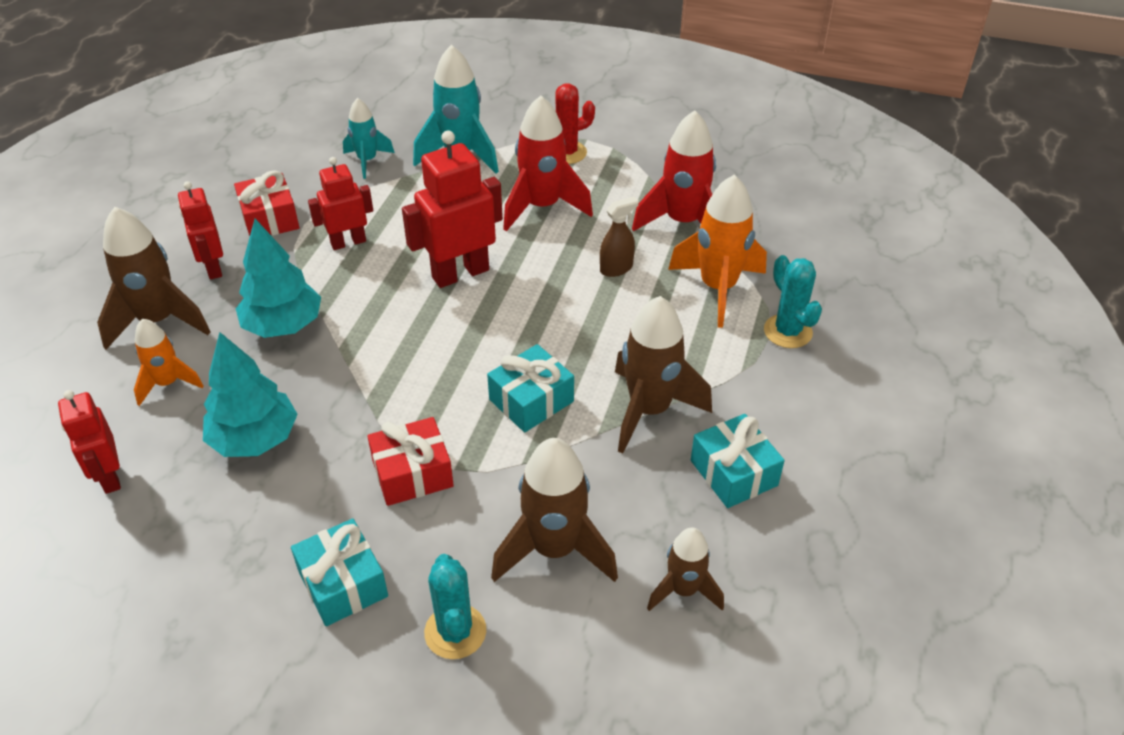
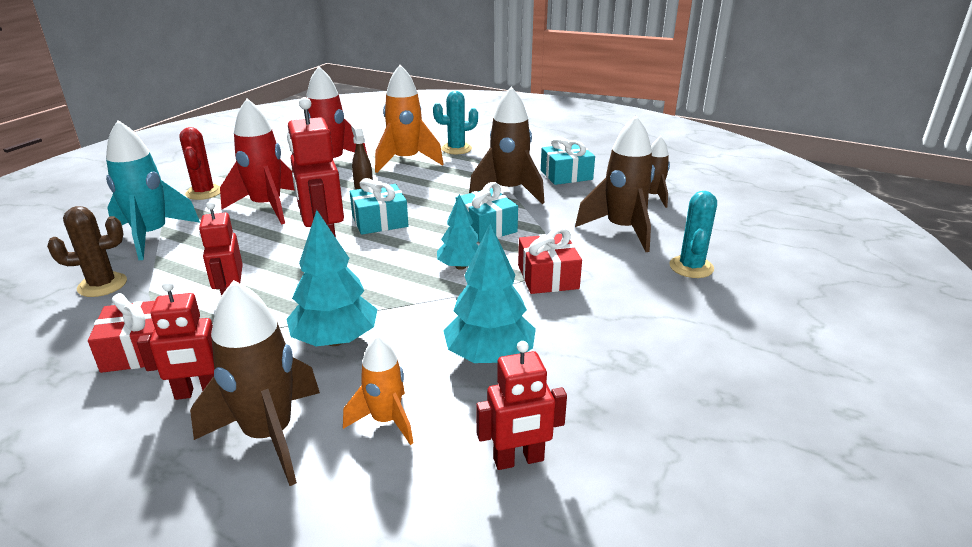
camera: 80 degrees left, 15 degrees down
(343, 583) = (654, 310): turquoise gift -> turquoise gift (380, 221)
(367, 161) = (102, 285): turquoise rocket -> brown cactus
(428, 391) = (460, 266): none -> turquoise tree
(455, 632) = (691, 267): turquoise cactus -> turquoise cactus turned 75 degrees counterclockwise

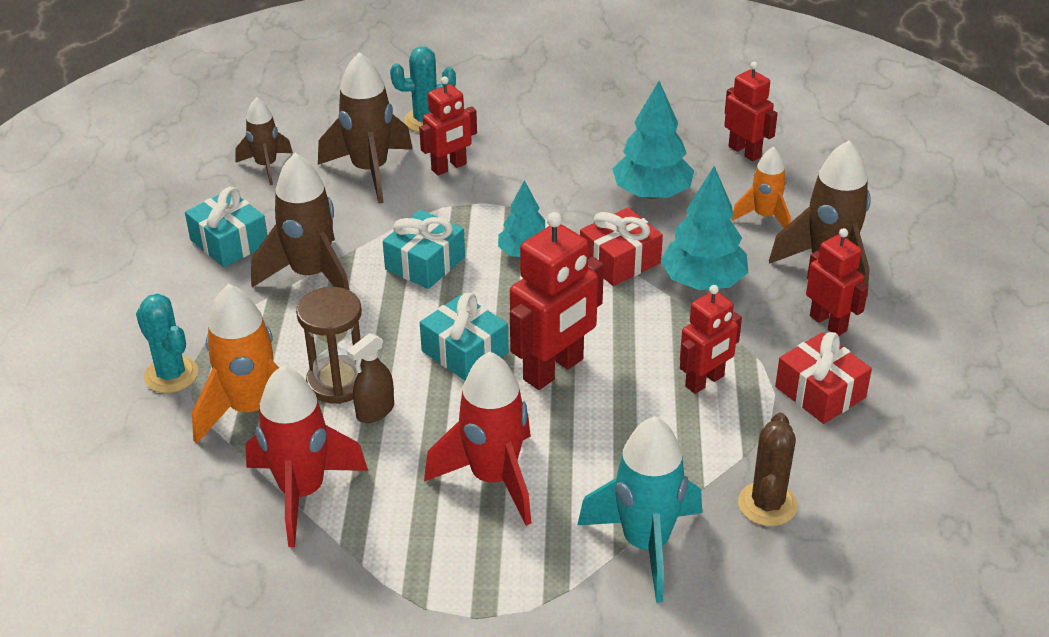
camera: 115 degrees left, 10 degrees up
(102, 285) = (767, 504): brown cactus -> brown cactus turned 60 degrees clockwise
(204, 192) = (493, 582): red cactus -> none
(400, 183) = (338, 382): none -> brown hourglass
(547, 277) = (504, 195): red gift -> red gift (620, 261)
(607, 262) = (449, 167): none -> red robot

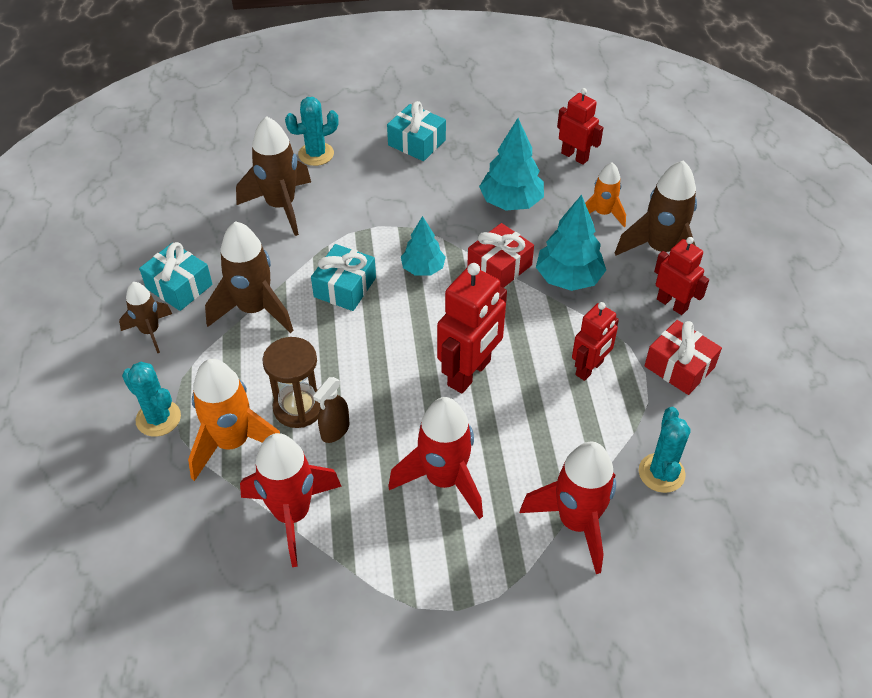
camera: 10 degrees left, 10 degrees up
(266, 166) = (194, 211): brown rocket -> brown rocket (150, 331)
(449, 167) = (344, 196): red robot -> none
(465, 352) = (395, 366): turquoise gift -> turquoise gift (416, 142)
(646, 544) = (576, 522): turquoise rocket -> red rocket
(767, 504) = (661, 473): brown cactus -> turquoise cactus

